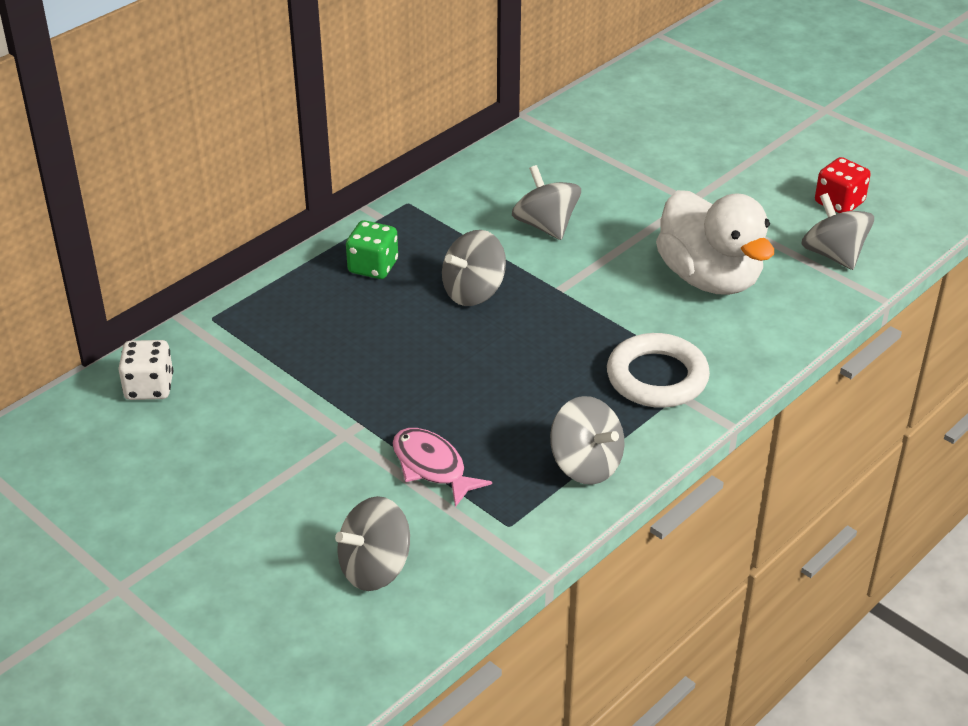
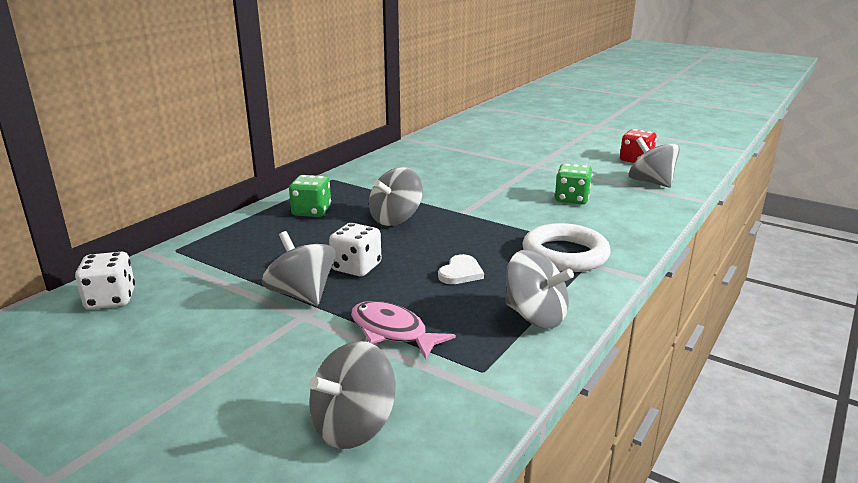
camera: 10 degrees left, 15 degrees down
(411, 370) = (356, 267): none -> white dice
(526, 392) = (460, 272): none -> white heart
(545, 226) = (438, 183): grey spinning top -> grey spinning top (302, 294)
(709, 278) = (572, 199): white duck -> green dice

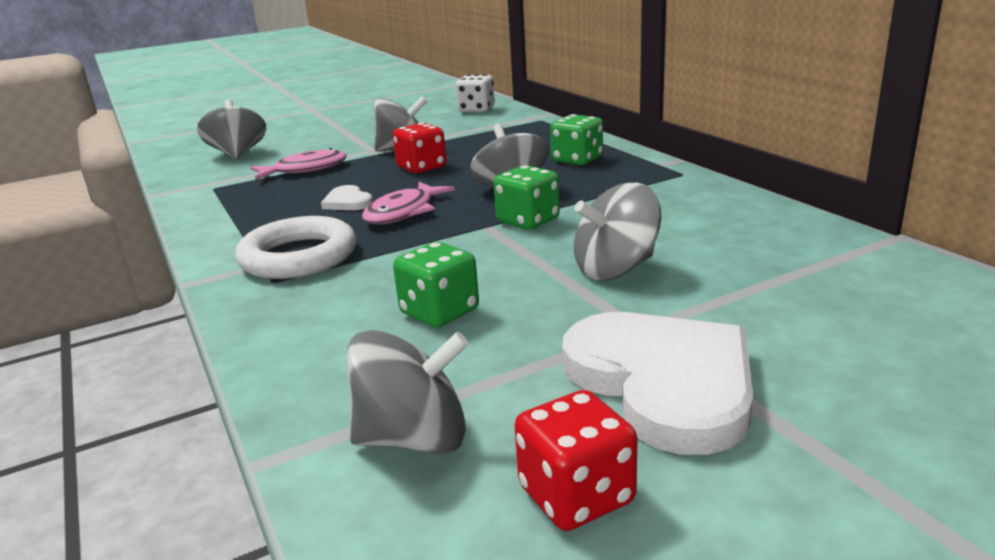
camera: 120 degrees right, 0 degrees up
(356, 267) = (421, 167): white dice -> red dice
(445, 203) = (528, 221): none -> green dice
(463, 244) = (403, 212): none -> pink fish
(535, 316) = (232, 216): grey spinning top -> grey spinning top (615, 269)
(567, 158) = (663, 383): none -> white heart

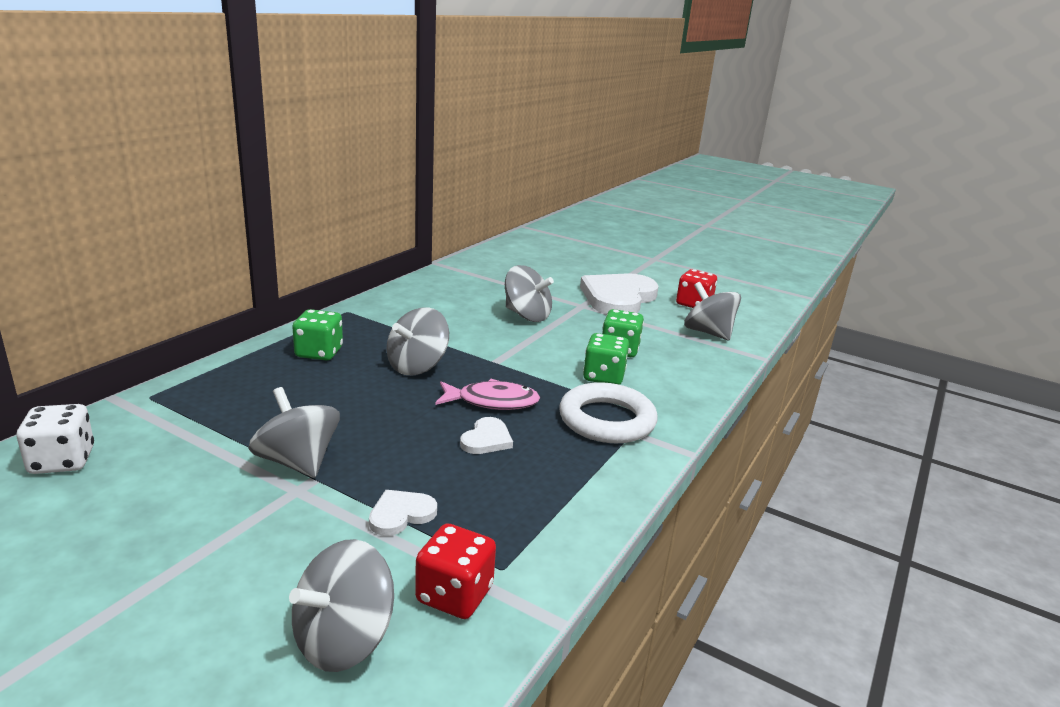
camera: 125 degrees left, 0 degrees up
(305, 170) = (401, 514): pink fish -> white heart
(421, 167) = (365, 428): red dice -> red dice (454, 595)
(528, 221) = (475, 349): green dice -> green dice (603, 377)

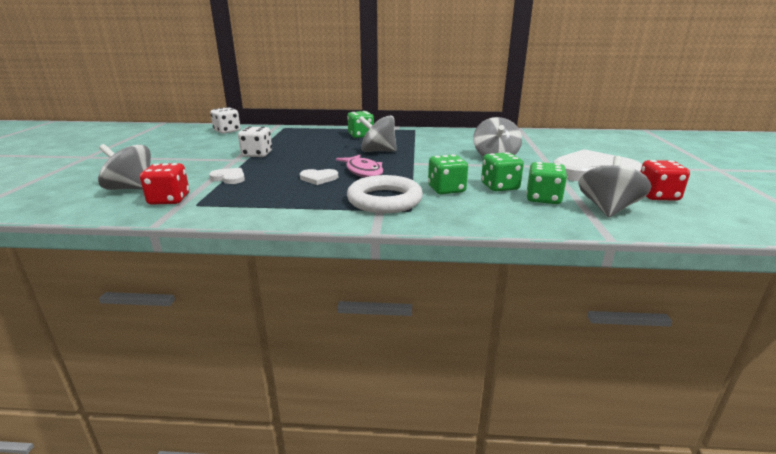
camera: 65 degrees right, 0 degrees up
(297, 462) = (257, 154): grey spinning top -> white dice
(666, 345) = (543, 198): none -> green dice

